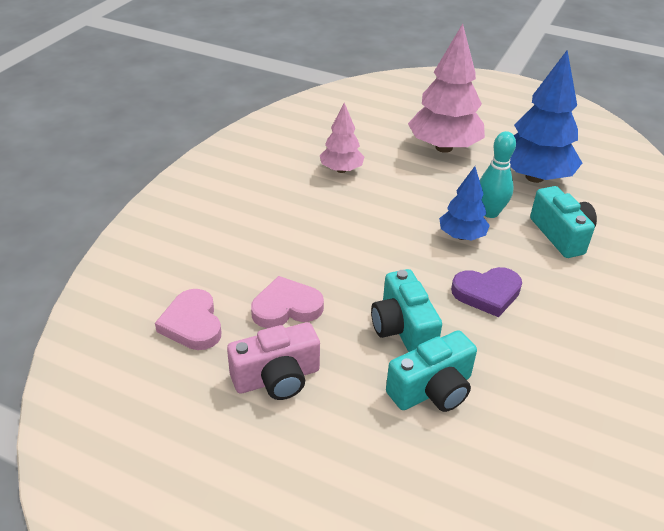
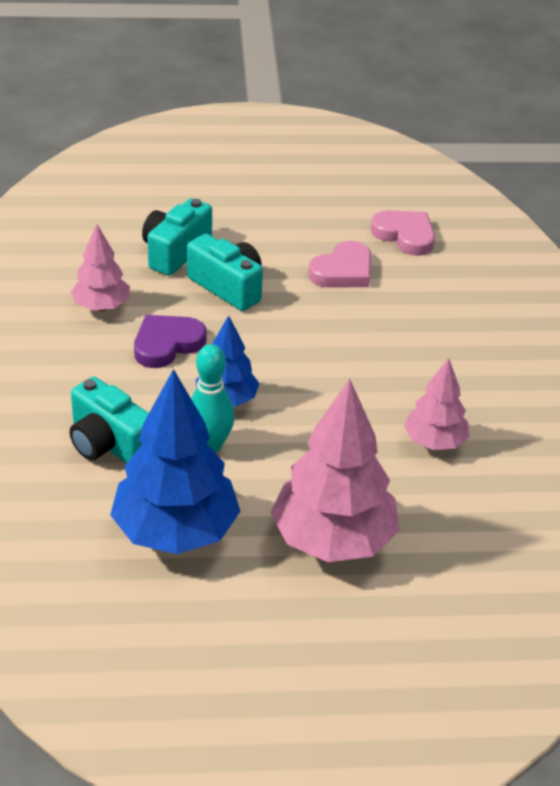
camera: 150 degrees right, 0 degrees up
(277, 378) = (301, 223): pink camera -> none
(533, 350) = (101, 306): none -> pink tree

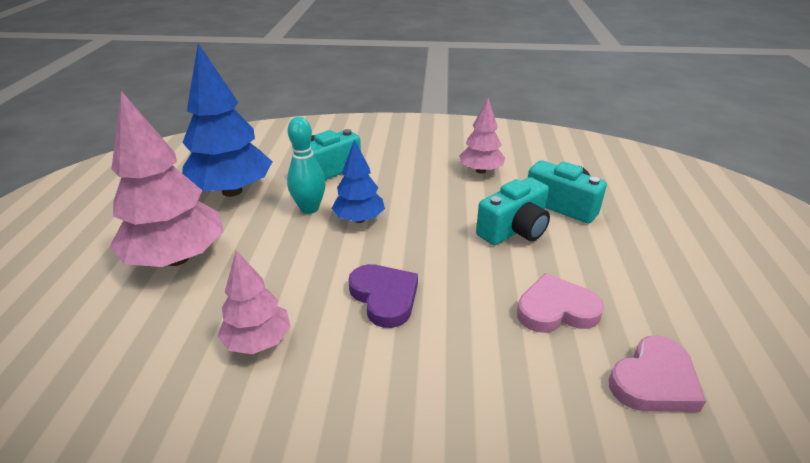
camera: 100 degrees right, 5 degrees down
(167, 344) = (433, 196): purple heart -> purple heart (384, 297)
(343, 271) = (556, 309): pink heart -> pink heart turned 120 degrees clockwise

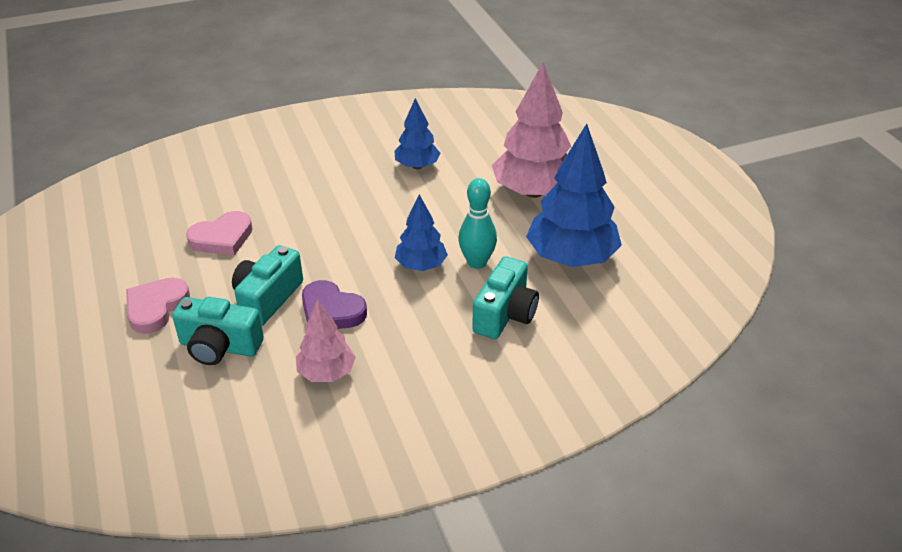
camera: 155 degrees right, 5 degrees up
(258, 341) = (417, 166): pink tree -> blue tree
(384, 297) = (354, 211): purple heart -> purple heart (331, 311)
(654, 381) = (157, 213): pink heart -> pink heart (156, 307)

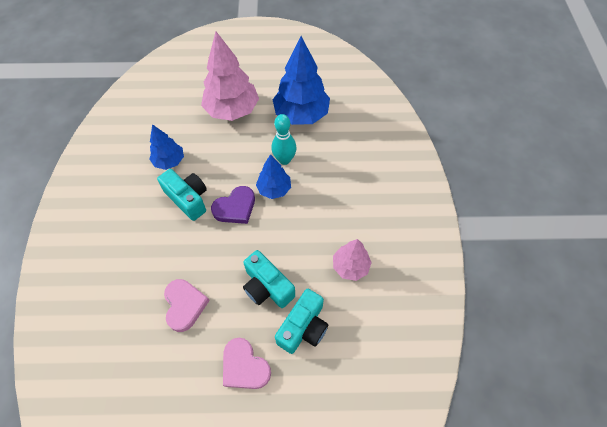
camera: 70 degrees left, 20 degrees up
(331, 311) = (295, 250): purple heart -> purple heart (235, 208)
(505, 314) = (335, 161): turquoise camera -> turquoise camera (188, 199)

